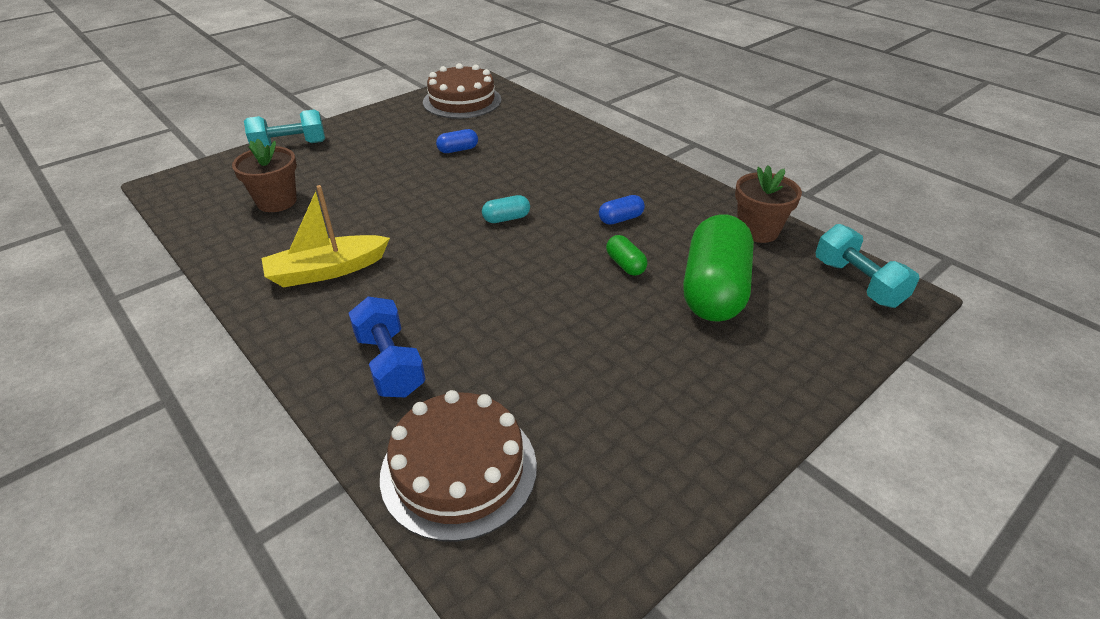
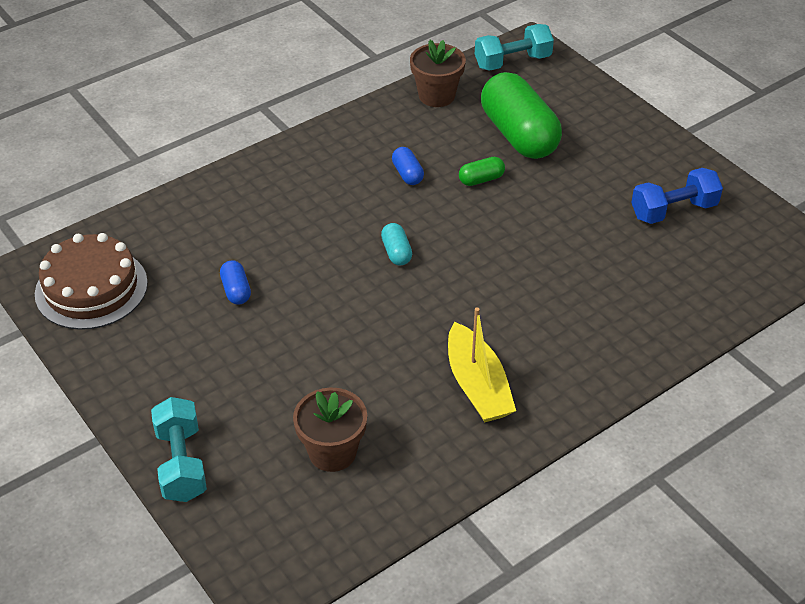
camera: 85 degrees left, 5 degrees up
(390, 364) = (611, 328): blue dumbbell -> blue dumbbell (673, 210)
(459, 469) = (714, 284): brown cake -> none
(714, 290) = (519, 135): green capsule -> green capsule turned 45 degrees clockwise

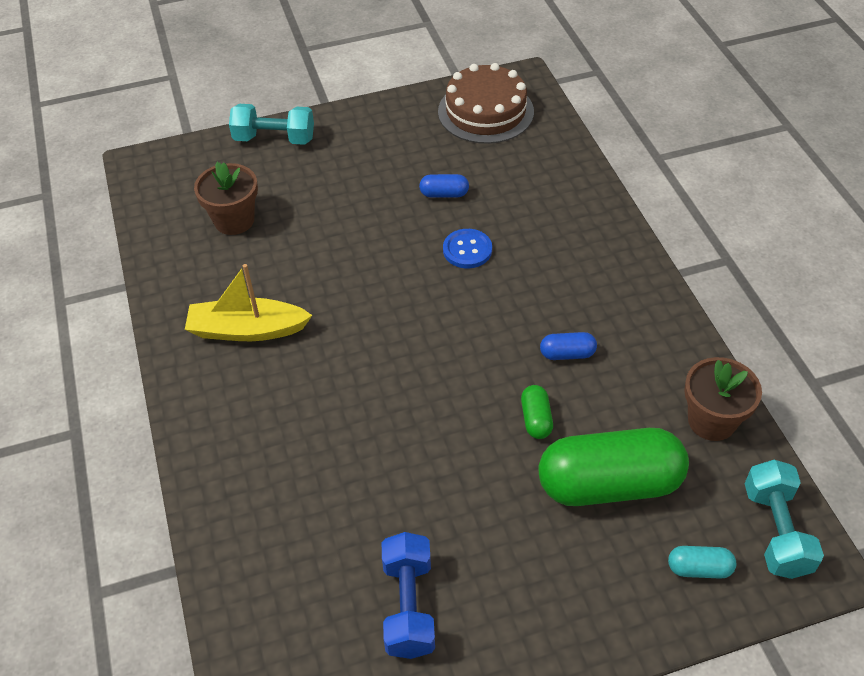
camera: 110 degrees right, 5 degrees up
(310, 257) = (467, 250): none -> blue button
(396, 252) = (447, 315): turquoise capsule -> turquoise capsule (699, 568)

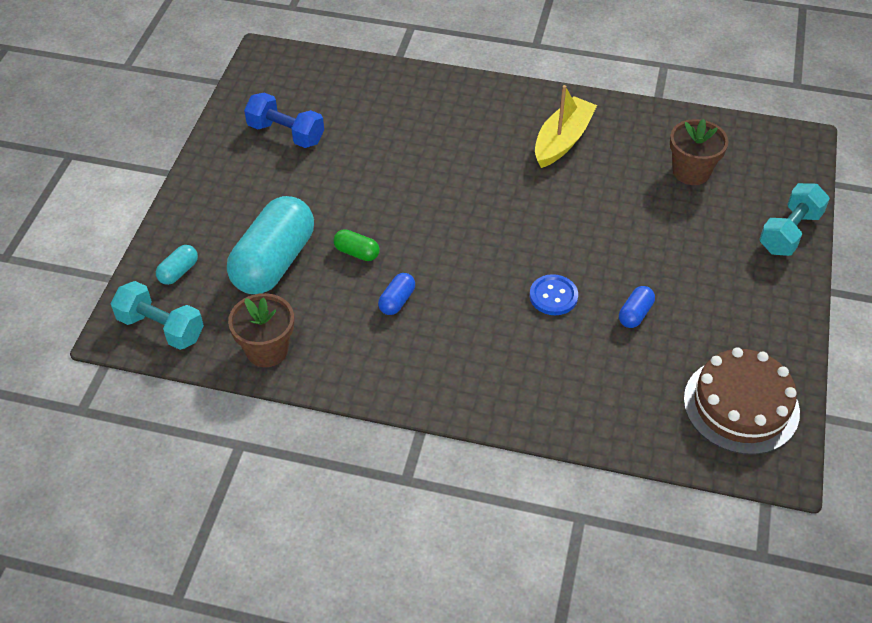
camera: 120 degrees right, 0 degrees up
(609, 484) = (274, 262): green capsule -> turquoise capsule

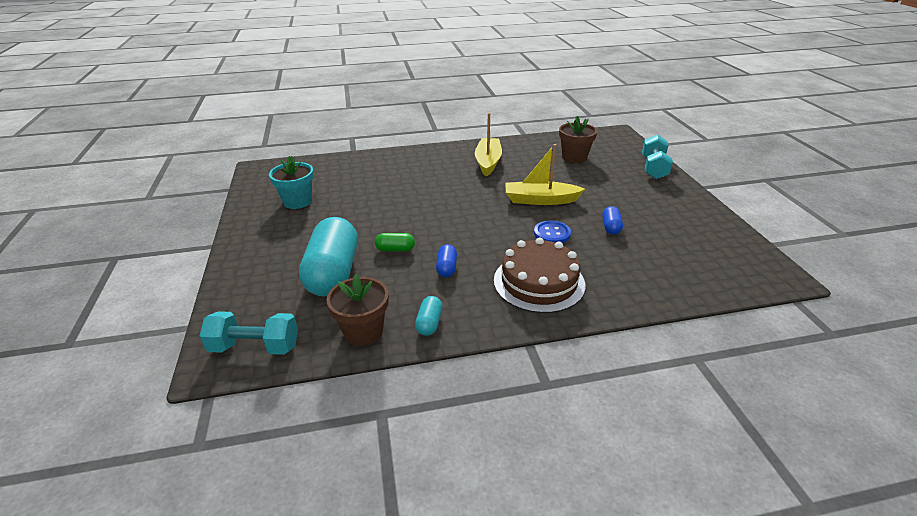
camera: 25 degrees left, 15 degrees down
(178, 272) = (252, 303): turquoise capsule -> turquoise capsule (429, 323)
(286, 133) = (297, 201): blue dumbbell -> turquoise flower pot
(581, 236) = (540, 200): none -> yellow boat
(741, 405) = (722, 253): brown cake -> brown cake (539, 282)

